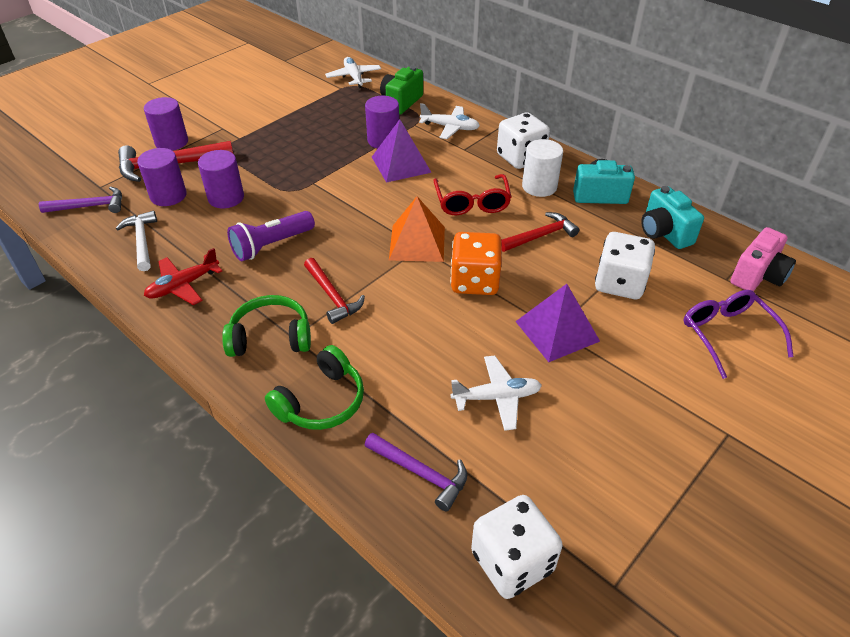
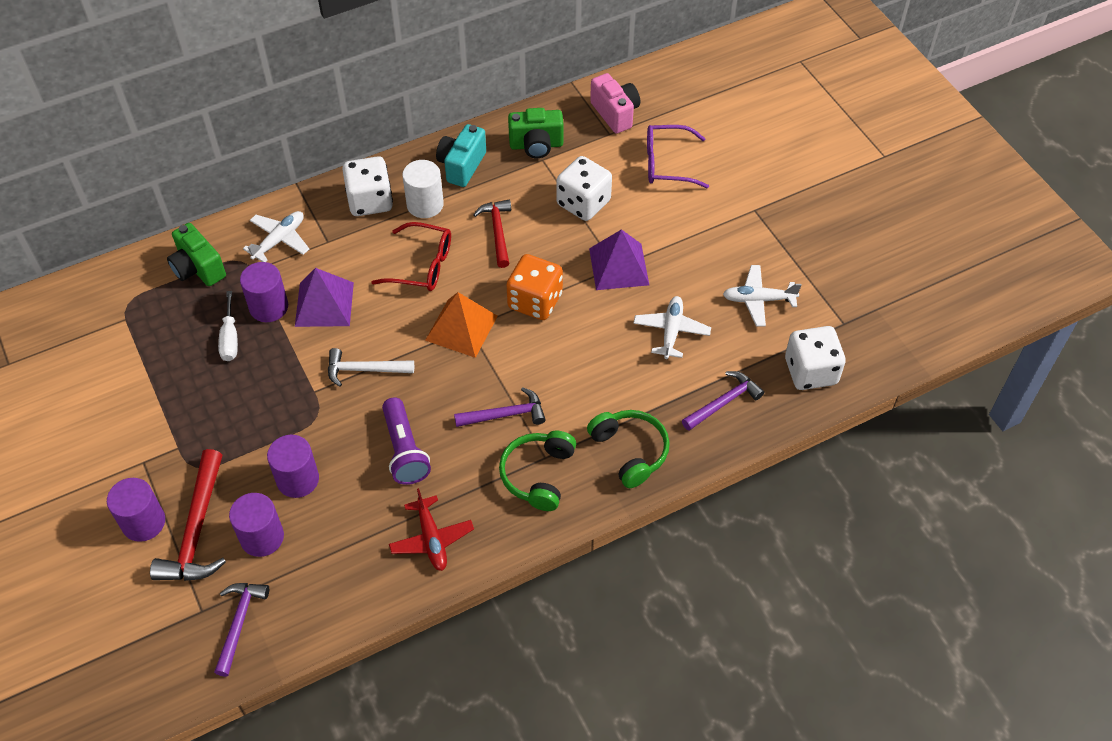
camera: 70 degrees left, 10 degrees up
(142, 241) = (336, 572): white hammer -> white hammer (364, 370)
(332, 296) = (505, 414): red hammer -> purple hammer
(345, 132) = (230, 338): none -> white screwdriver
(354, 77) = (107, 299): white plane -> white plane (758, 300)
(664, 233) = (536, 145): turquoise camera -> green camera

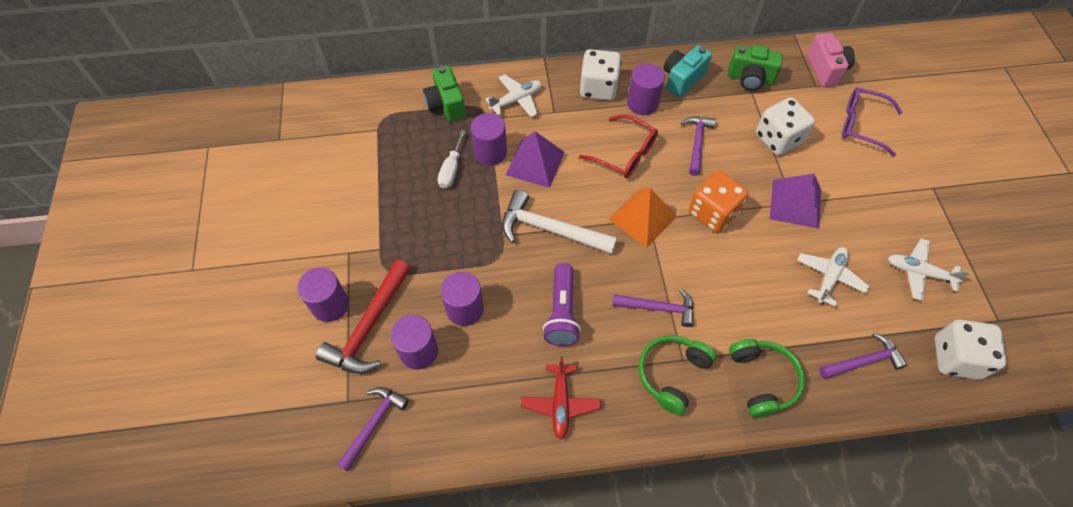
camera: 20 degrees right, 5 degrees up
(364, 370) = (550, 229): white hammer -> white hammer, size x1.53
(425, 204) = (642, 103): white cylinder -> purple cylinder
(497, 231) = (697, 143): red hammer -> purple hammer

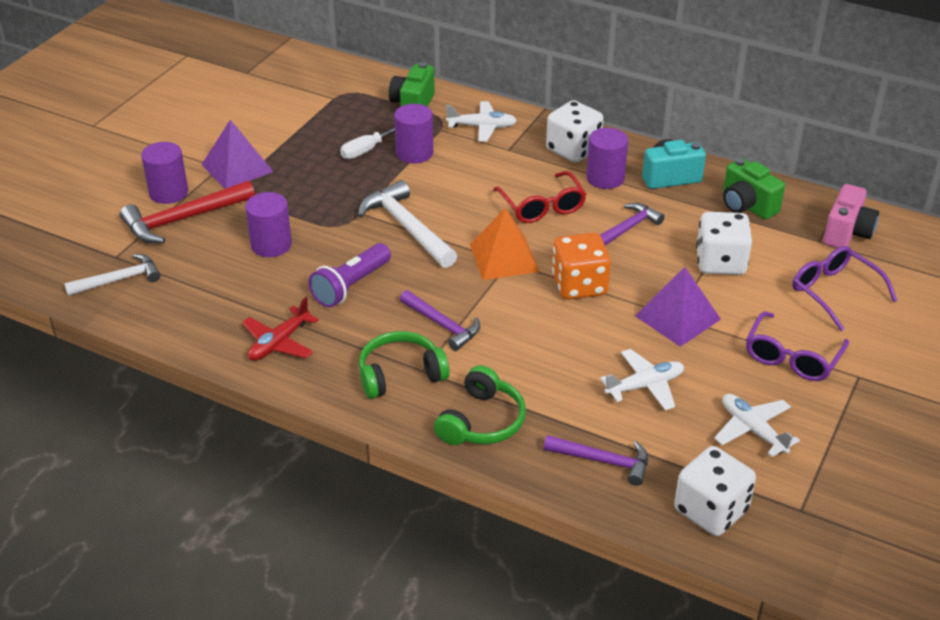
camera: 35 degrees right, 20 degrees down
(374, 424) = (119, 280): purple hammer -> white hammer
(419, 351) = (203, 253): purple cylinder -> none
(535, 163) = (447, 177): purple pyramid -> purple pyramid (237, 168)
(886, 195) = (792, 357): none -> purple glasses

